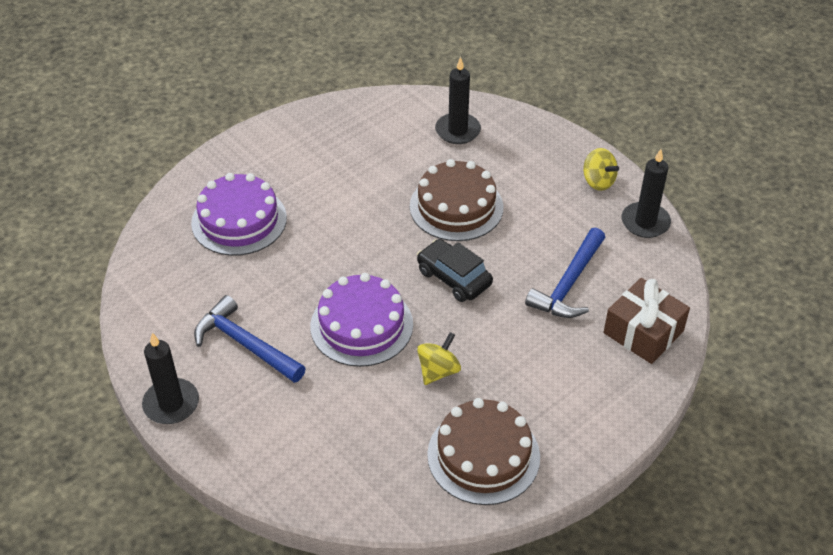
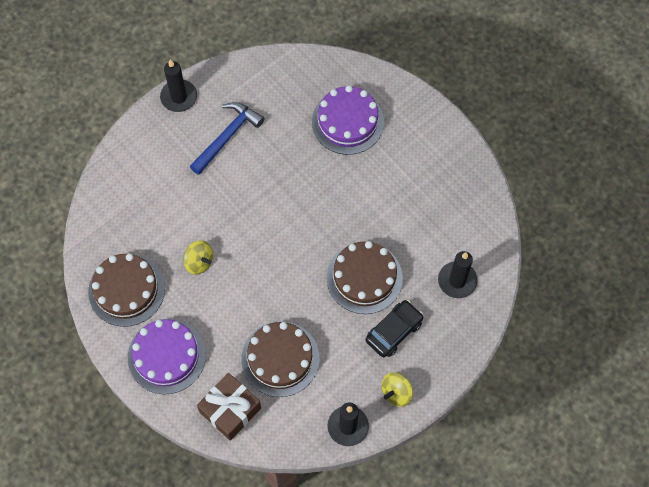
camera: 90 degrees right, 20 degrees up
(361, 325) = (242, 210): purple cake -> purple cake (166, 356)
(454, 278) = (287, 274): black car -> black car (394, 331)
(568, 284) = (280, 359): blue hammer -> brown cake

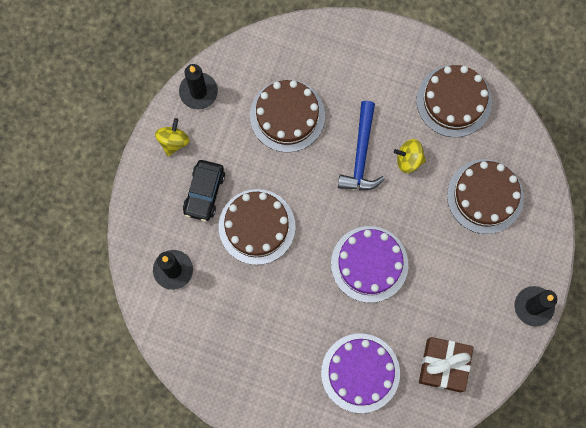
camera: 150 degrees right, 10 degrees up
(157, 198) = (485, 196): none -> brown cake
(166, 356) = (382, 65): purple cake -> purple cake (369, 264)
(227, 137) = (462, 292): blue hammer -> blue hammer (361, 154)
(230, 410) = (302, 52): brown gift -> brown gift (443, 365)

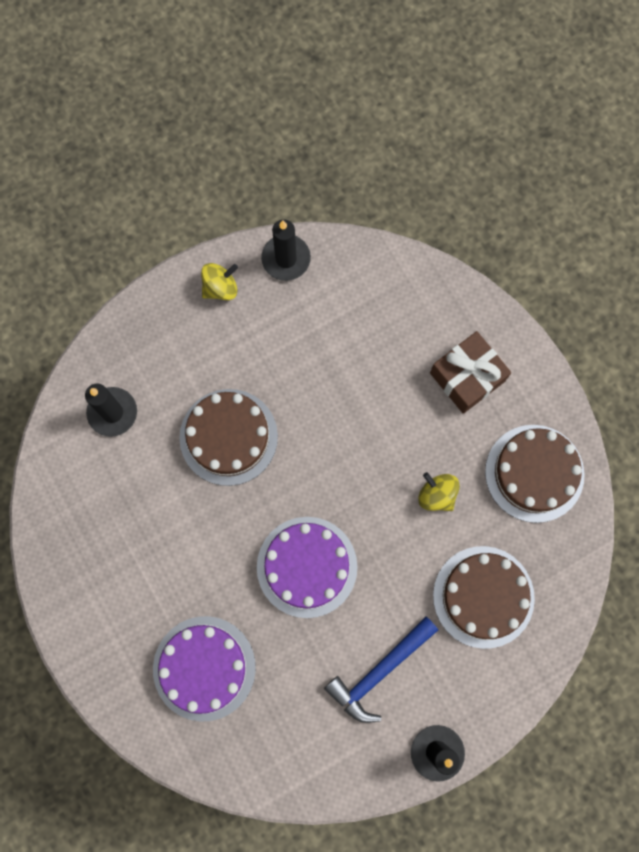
camera: 40 degrees right, 0 degrees up
(204, 192) = (207, 362): black car -> none
(287, 116) = (352, 352): brown cake -> none
(361, 154) = (393, 450): blue hammer -> blue hammer (379, 671)
(443, 365) = (293, 733): brown gift -> brown gift (467, 377)

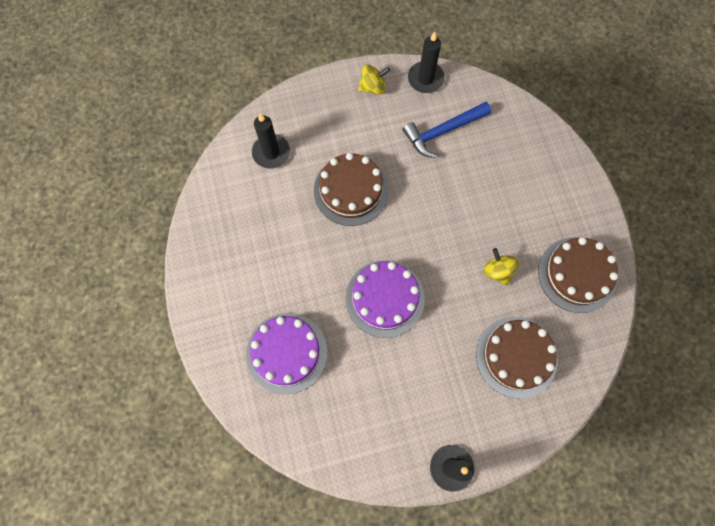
camera: 15 degrees right, 5 degrees down
(379, 671) = (421, 392): blue hammer -> blue hammer (443, 131)
(467, 377) = (541, 192): brown gift -> none

